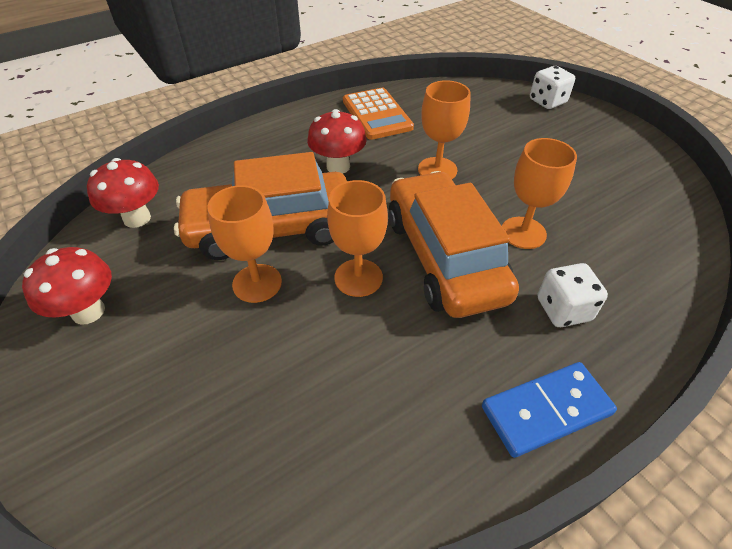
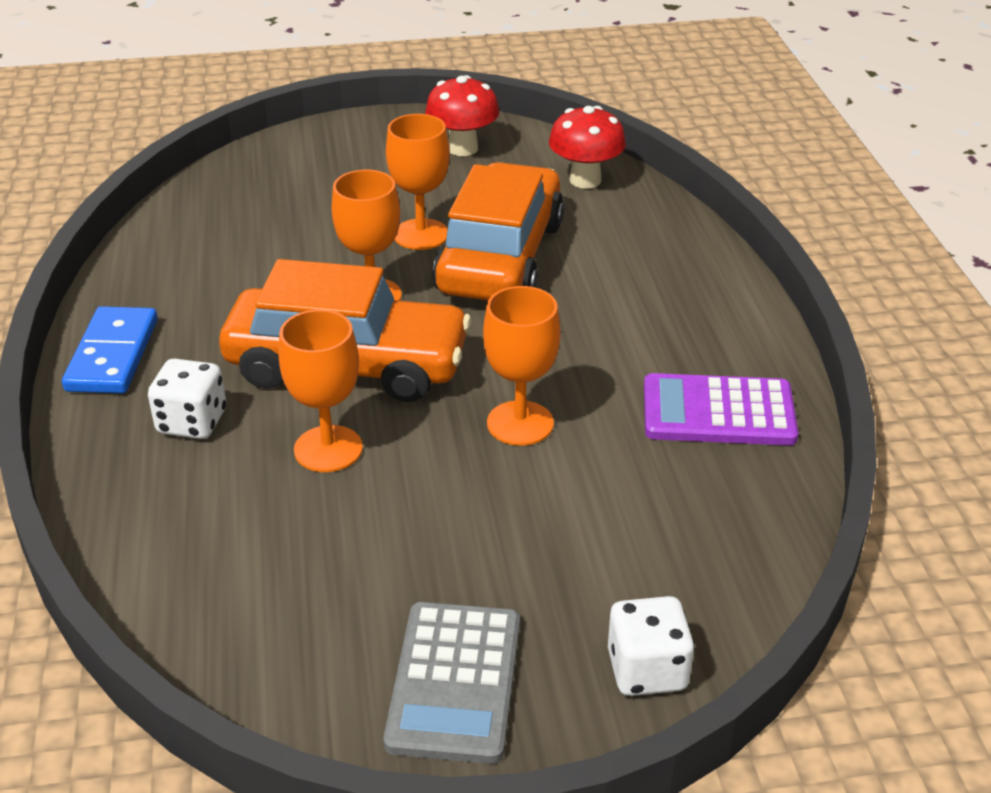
camera: 115 degrees right, 10 degrees down
(338, 166) = (591, 334): red mushroom -> none
(377, 114) = (718, 412): orange calculator -> purple calculator
(608, 141) = (455, 682): none -> grey calculator

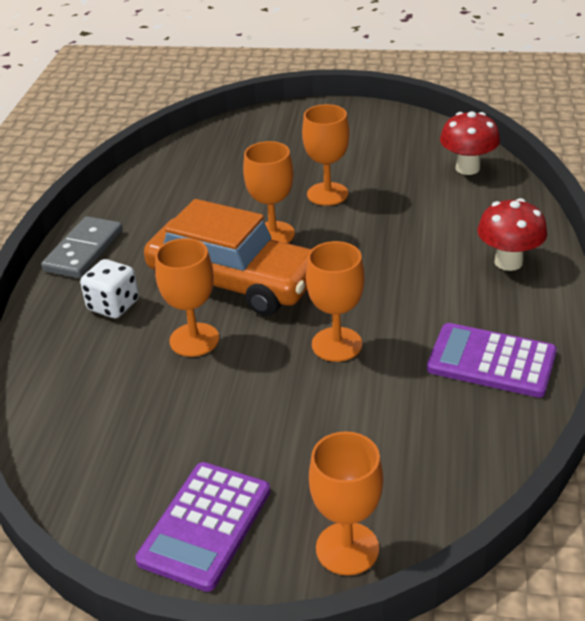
camera: 20 degrees right, 0 degrees up
(112, 355) = (83, 251): blue domino -> grey domino
(455, 682) = (205, 525): grey calculator -> purple calculator
(463, 148) = (386, 134): red mushroom -> red mushroom (508, 262)
(500, 257) = (377, 218): orange car -> none
(647, 670) = (347, 548): white dice -> orange goblet

